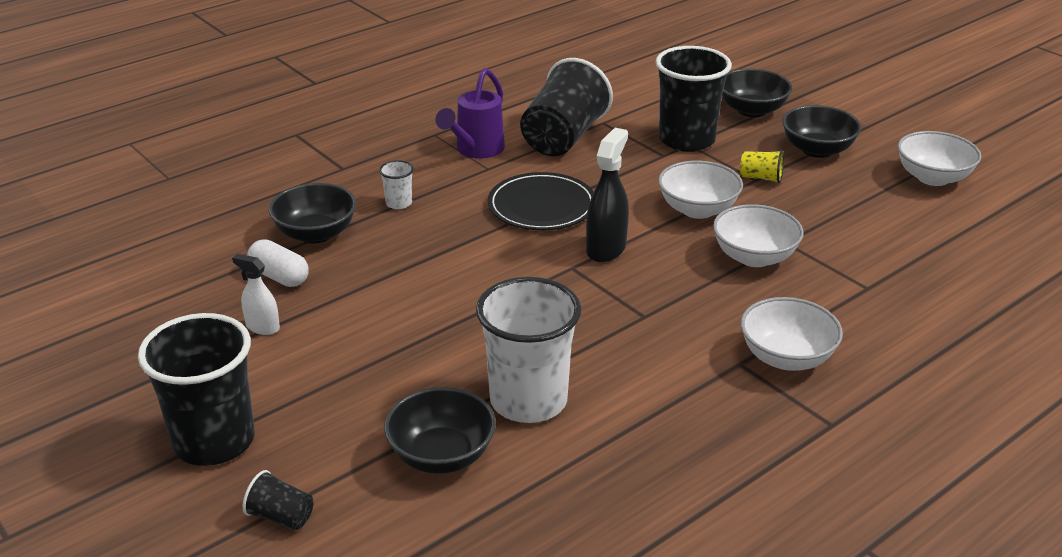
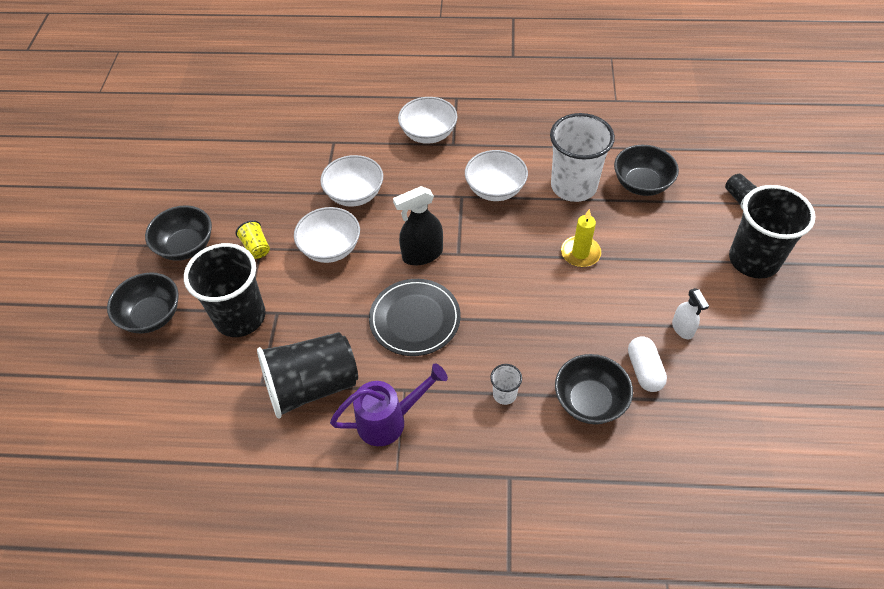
camera: 135 degrees left, 20 degrees up
(441, 335) = (580, 253): none -> yellow candle
(933, 177) = (173, 180): white bowl -> white bowl (495, 189)

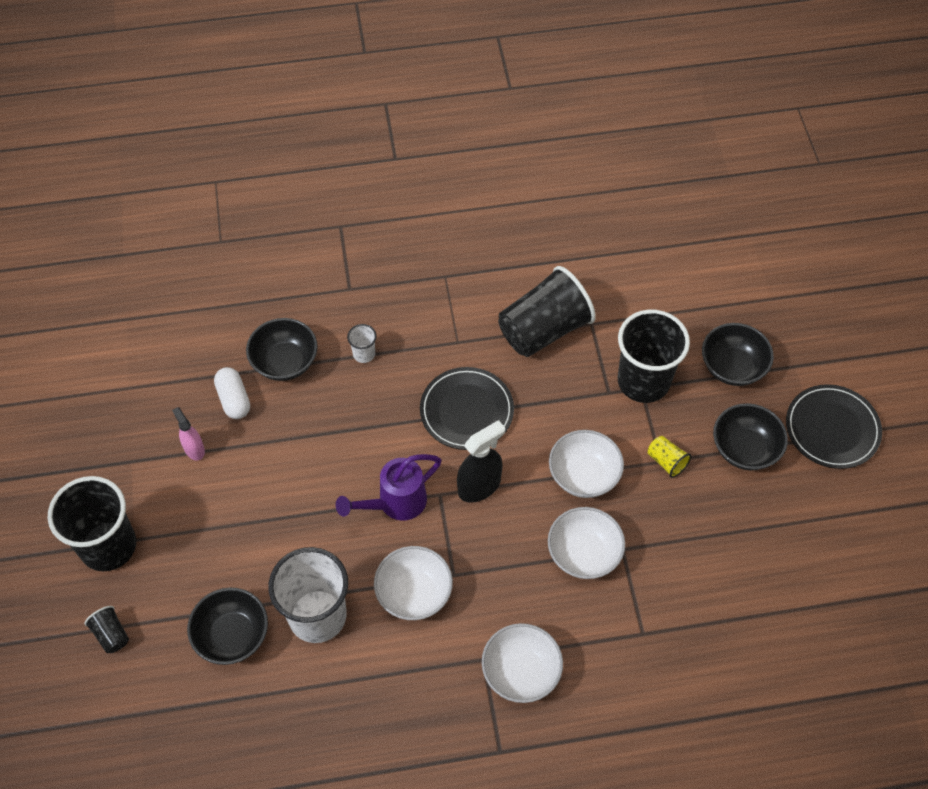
camera: 165 degrees right, 5 degrees up
(104, 249) = (832, 428): none -> black plate
(389, 420) = (463, 314): purple watering can -> purple watering can (395, 503)
(580, 253) = (303, 520): yellow candle -> none
(682, 328) = (194, 449): white spray bottle -> pink spray bottle

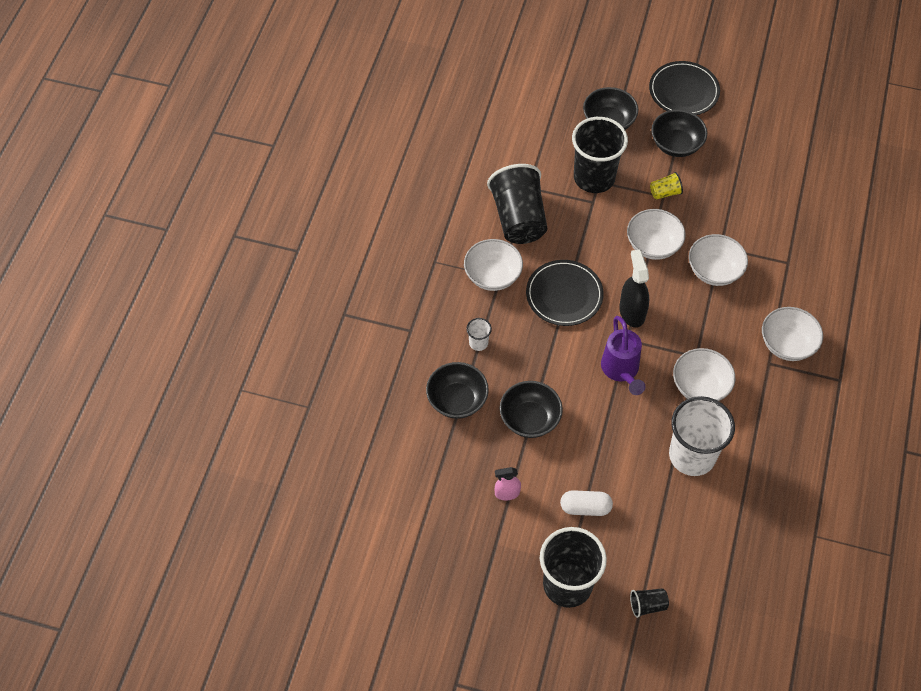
camera: 65 degrees left, 0 degrees up
(232, 635) = (684, 519): black bowl -> black bowl (529, 419)
(234, 399) = (474, 449): white capsule -> white capsule (585, 507)
(455, 334) = (492, 276): none -> white bowl

